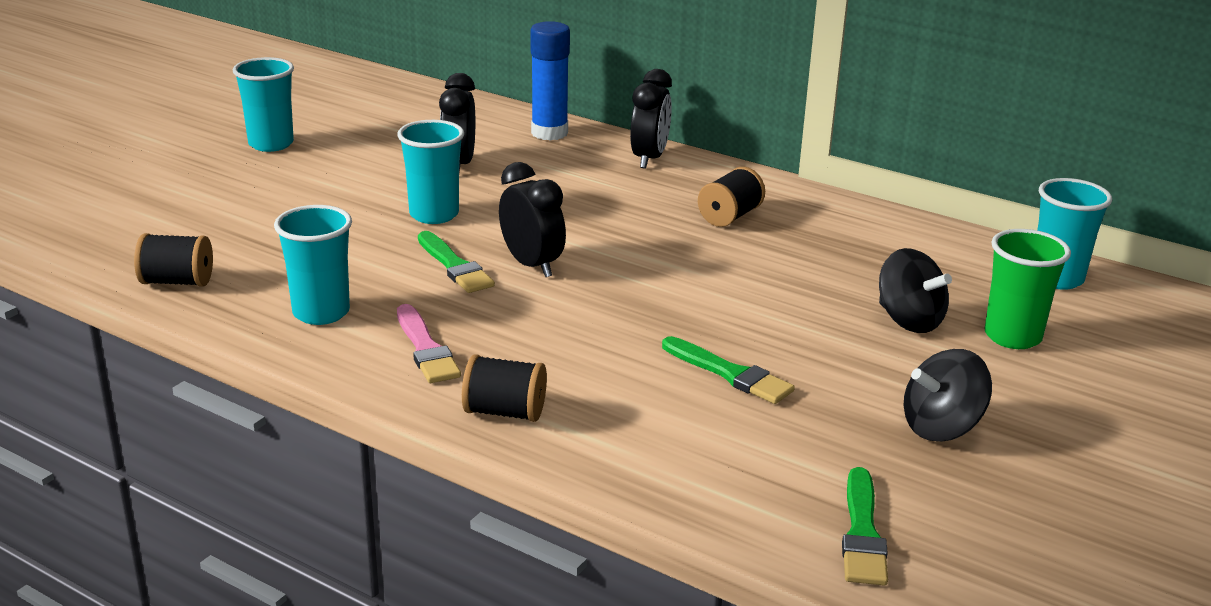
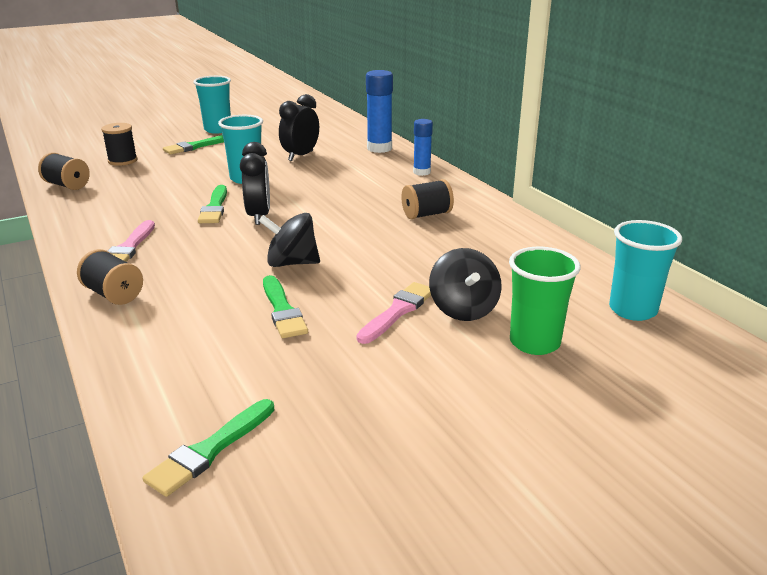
camera: 30 degrees right, 0 degrees up
(200, 224) = (122, 161): none -> black spool
(280, 178) = (196, 146): none -> green brush
(321, 312) = (108, 216): turquoise cup -> none
(649, 159) = (422, 172): black clock -> blue glue stick
(849, 341) = (398, 311): none -> pink brush
(941, 427) = (381, 392): black spinning top -> black spinning top (291, 263)

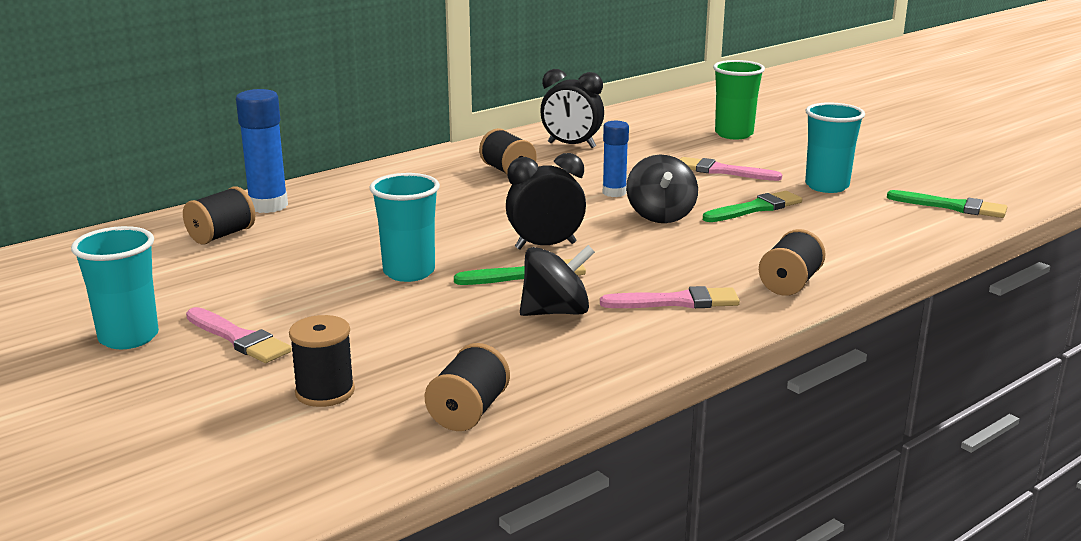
camera: 100 degrees left, 5 degrees down
(196, 146) = (239, 339): green brush -> pink brush
(300, 156) = (301, 250): black clock -> black clock (571, 145)
(335, 140) = (222, 235): none -> black spool
(422, 172) = (370, 179): blue glue stick -> blue glue stick (614, 192)
(463, 309) = (702, 152): black spinning top -> black spinning top (556, 312)
(632, 310) = (664, 111): turquoise cup -> turquoise cup (827, 186)

